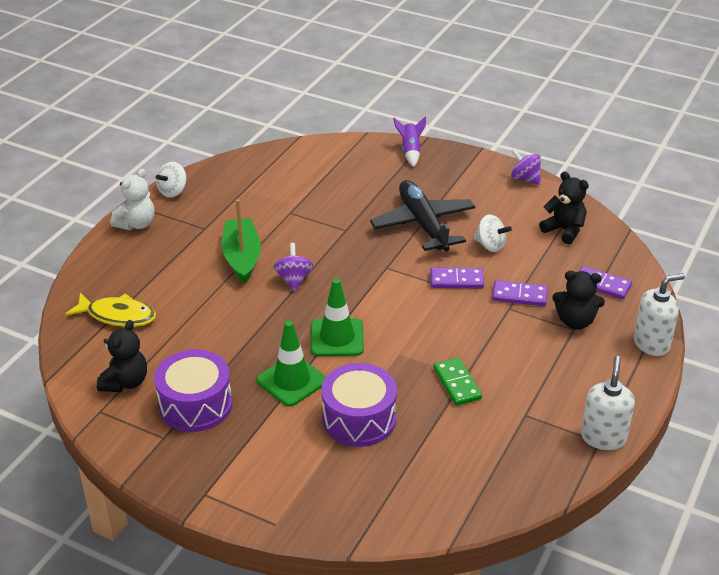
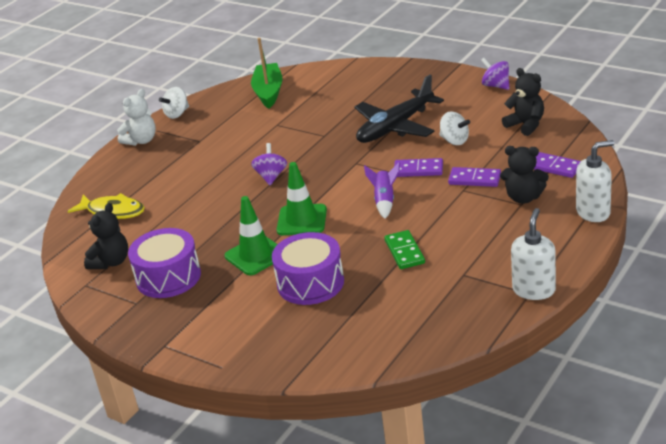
camera: 10 degrees right, 5 degrees down
(242, 258) = (228, 162): green boat -> green boat (268, 92)
(410, 151) = (394, 70): purple rocket -> purple rocket (384, 201)
(423, 224) = (395, 127): black plane -> black plane turned 120 degrees counterclockwise

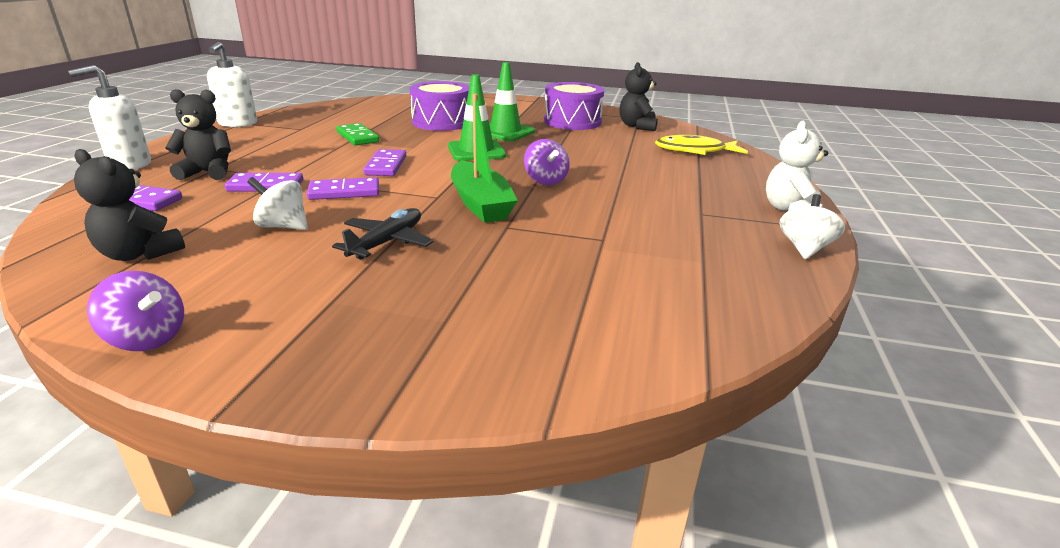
camera: 155 degrees right, 5 degrees down
(268, 92) = (687, 298): green boat -> green boat (480, 203)
(384, 201) = (386, 166): purple rocket -> purple domino
(395, 127) = (387, 242): black plane -> black plane, size x0.58

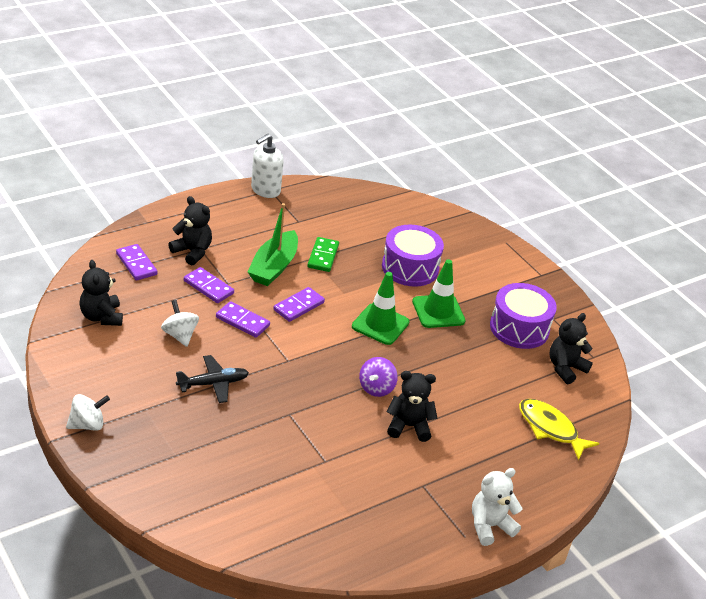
camera: 40 degrees right, 10 degrees up
(130, 164) = (161, 216): white soap dispenser -> none
(147, 338) = (63, 381): purple spinning top -> none
(480, 203) = (303, 384): green boat -> green boat (274, 267)
(615, 188) = (408, 426): none -> black teddy bear
(804, 248) = (428, 553): white spinning top -> white spinning top (87, 425)

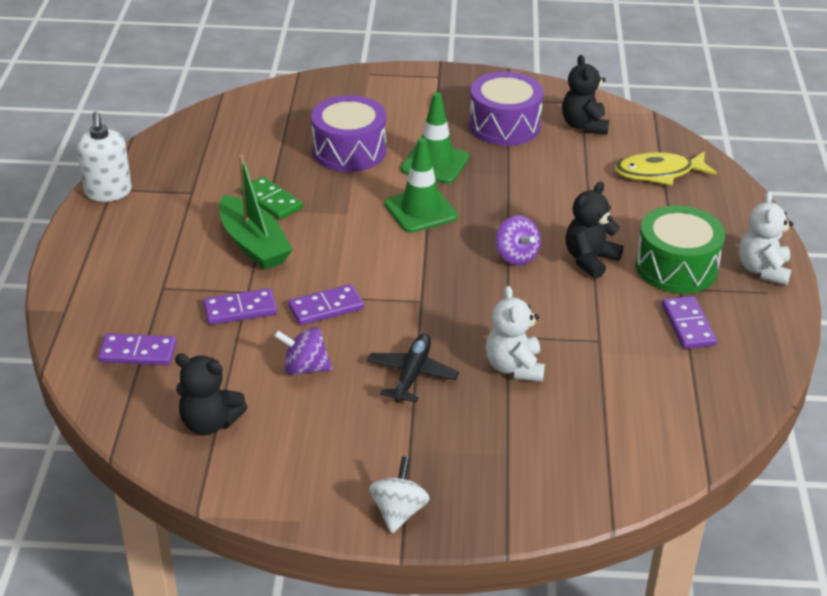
camera: 50 degrees left, 0 degrees up
(180, 335) = (305, 368): white spinning top -> purple spinning top
(192, 252) = (162, 296): black teddy bear -> none
(261, 428) = (514, 367): none -> white teddy bear
(298, 306) = (338, 254): purple domino -> purple domino (688, 325)
(445, 475) = (676, 267): none -> green drum

